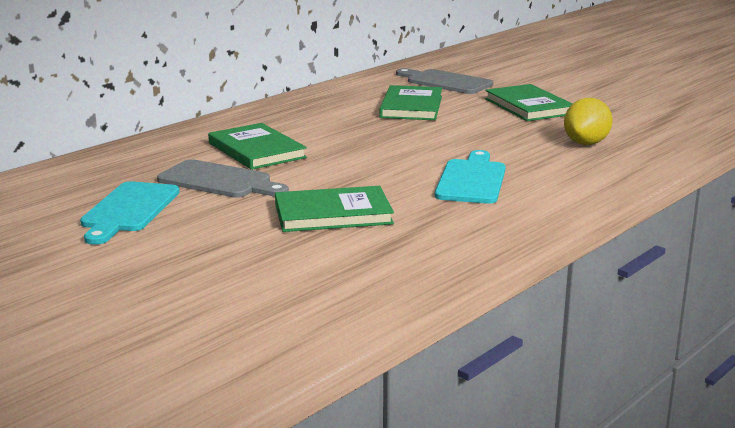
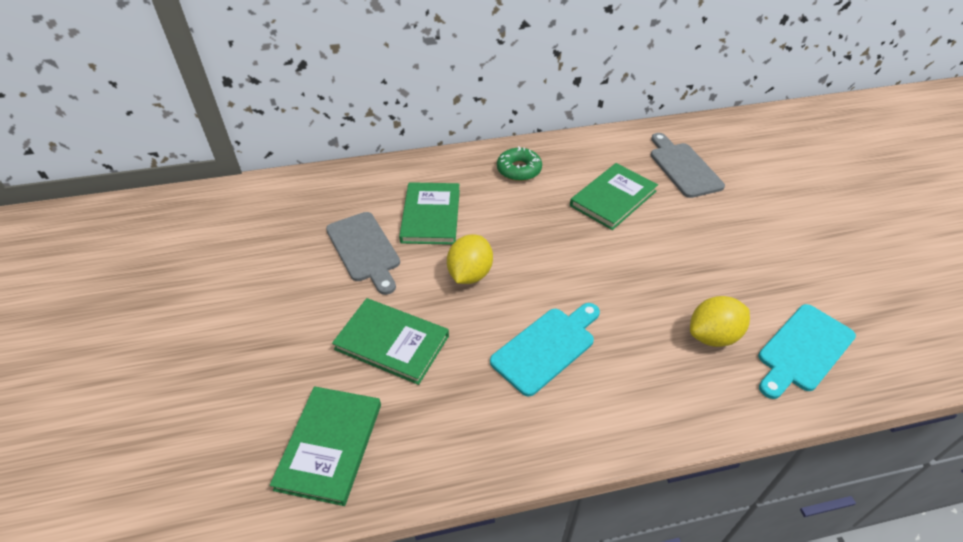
camera: 35 degrees right, 25 degrees up
(129, 210) = (273, 261): turquoise cutting board -> turquoise cutting board (803, 350)
(302, 112) = (519, 170): none -> green donut
(347, 167) = (470, 274): none -> yellow lemon
(529, 106) = (720, 243): green book -> green book (330, 446)

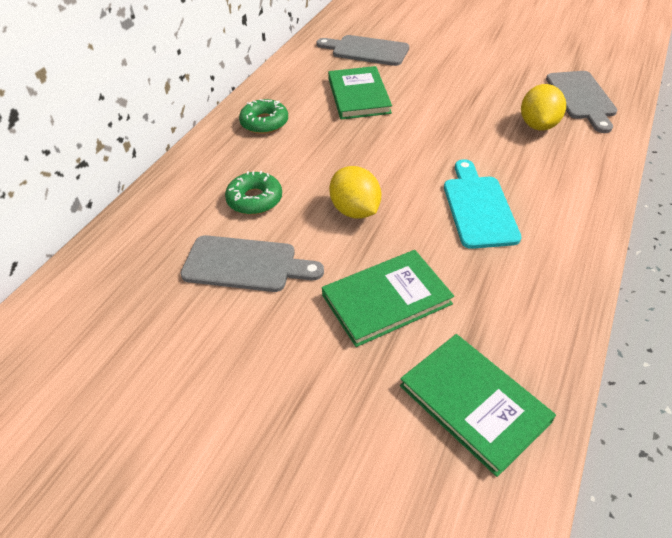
camera: 50 degrees left, 0 degrees up
(431, 216) = (254, 199): green book -> green donut
(803, 350) = (581, 98): turquoise cutting board -> grey cutting board

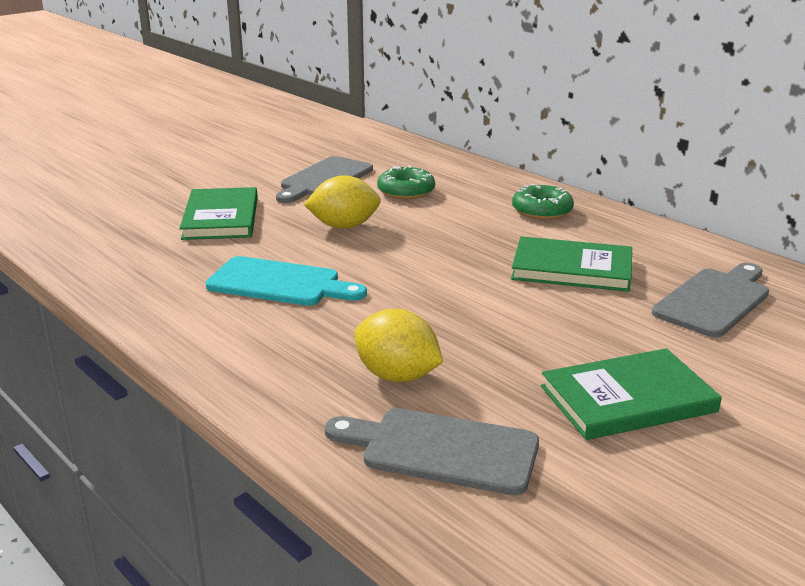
camera: 110 degrees right, 20 degrees down
(474, 403) = (91, 225): green book -> green book (628, 399)

